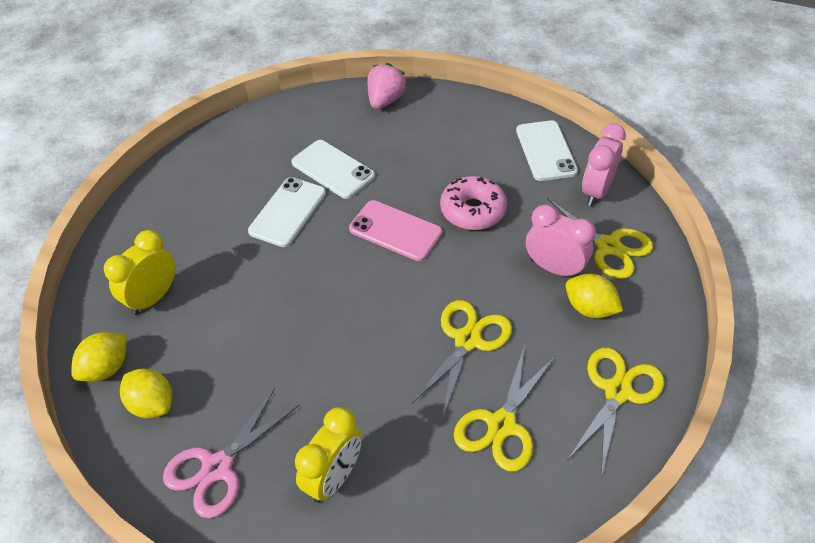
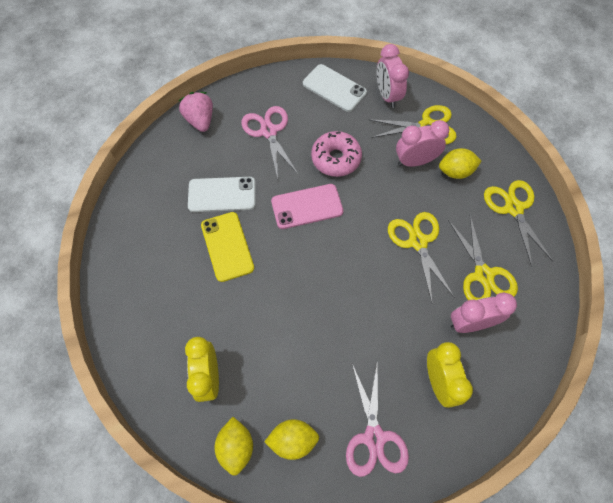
camera: 45 degrees left, 15 degrees up
(288, 212) = (227, 246): white phone -> yellow phone
(431, 456) = (470, 323): none -> pink clock
(436, 147) = (269, 131): none -> pink scissors

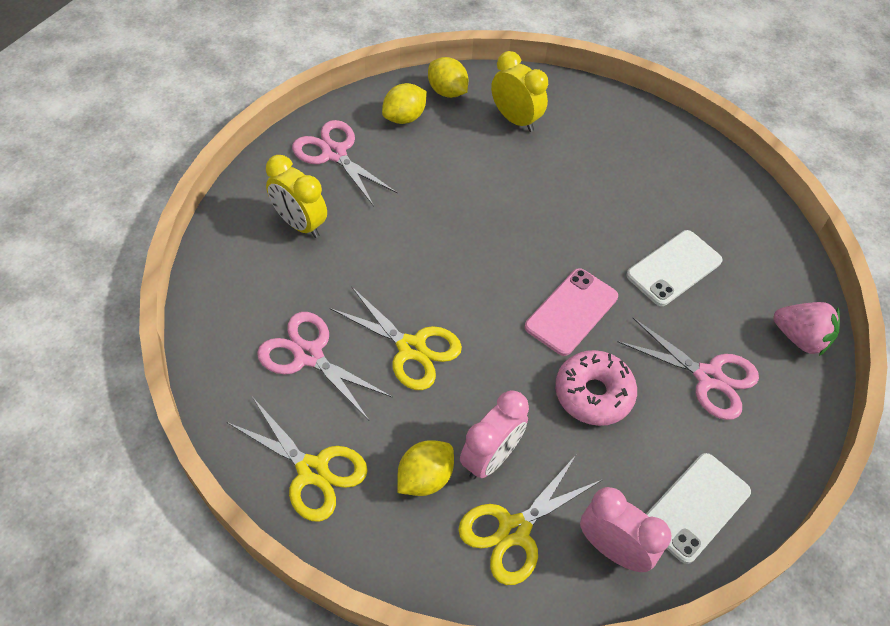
camera: 140 degrees right, 10 degrees down
(227, 246) = (611, 222): yellow phone -> none
(334, 88) = (696, 507): white phone -> white phone turned 45 degrees counterclockwise
(470, 323) = (296, 294): pink clock -> none
(483, 275) = (308, 355): yellow scissors -> pink scissors

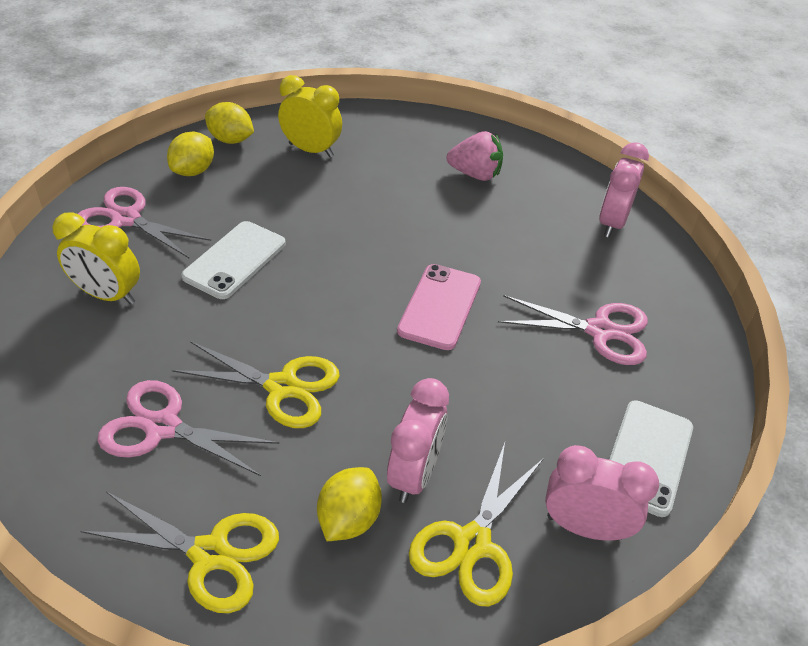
camera: 20 degrees left, 10 degrees down
(593, 394) = (495, 378): pink donut -> none
(674, 268) = (522, 243): white phone -> white phone (235, 260)
(772, 270) = (612, 223): none -> pink clock
(800, 338) = (665, 274): pink strawberry -> pink strawberry (475, 174)

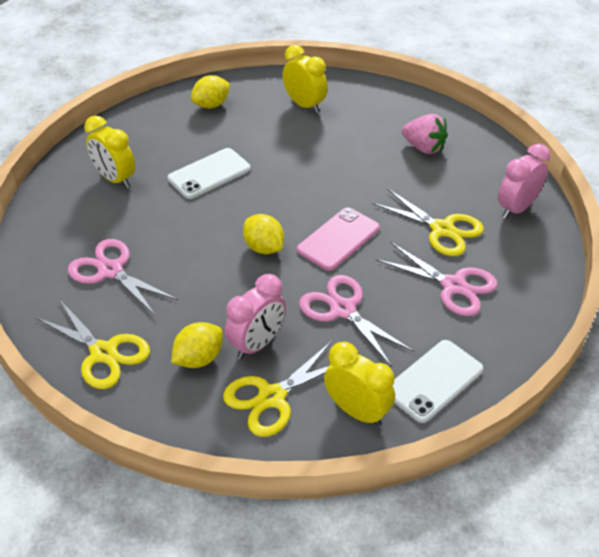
camera: 25 degrees right, 0 degrees up
(126, 219) = (150, 130): pink scissors -> pink scissors (343, 309)
(231, 140) = (249, 87): yellow lemon -> yellow lemon (264, 248)
(282, 387) = (198, 265): yellow scissors -> yellow scissors (442, 229)
(584, 527) = (357, 411): pink clock -> yellow clock

